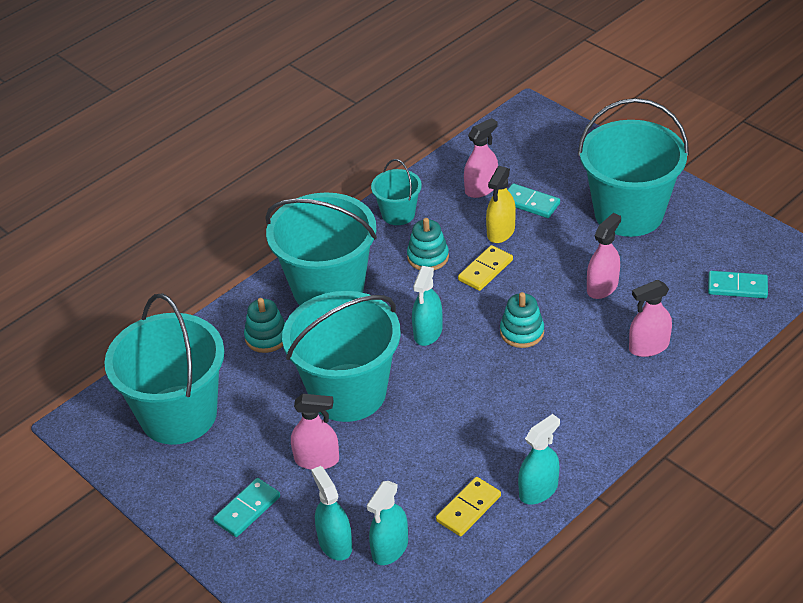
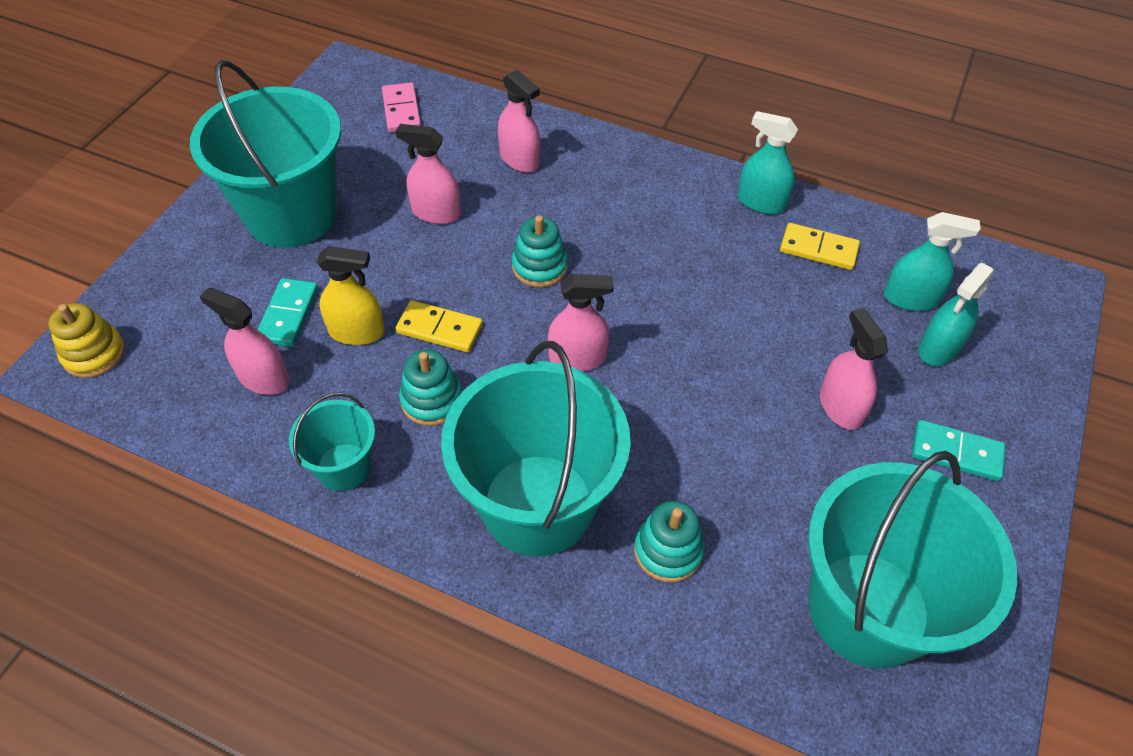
camera: 115 degrees left, 10 degrees up
(348, 392) = (719, 411): turquoise bucket -> none
(428, 332) = (577, 358): turquoise spray bottle -> pink spray bottle
(533, 123) = (94, 354): none -> yellow stacking toy
(737, 287) = (401, 110): turquoise domino -> pink domino

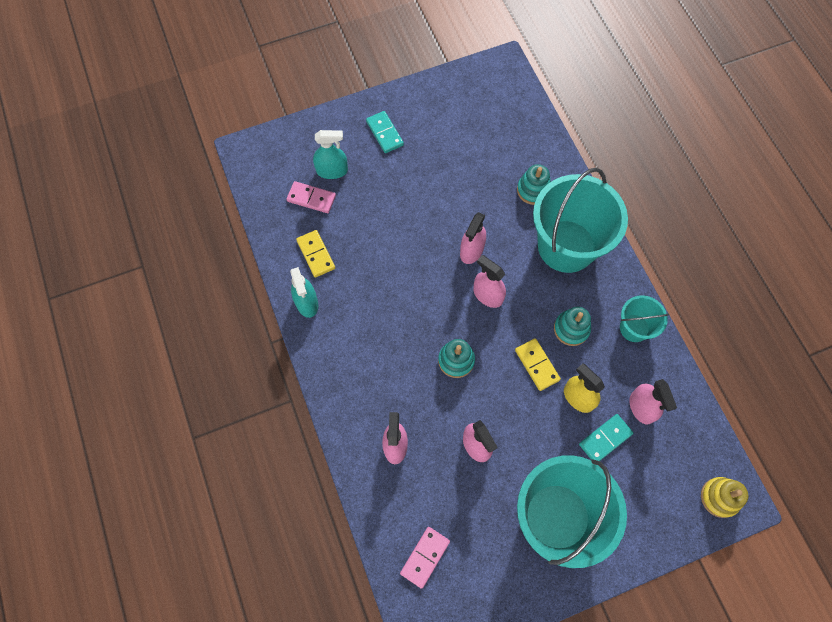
camera: 135 degrees left, 15 degrees up
(840, 407) = (404, 183): pink spray bottle -> pink spray bottle (471, 250)
(868, 608) = (484, 118): turquoise bucket -> none
(910, 298) = (311, 198): turquoise spray bottle -> pink domino

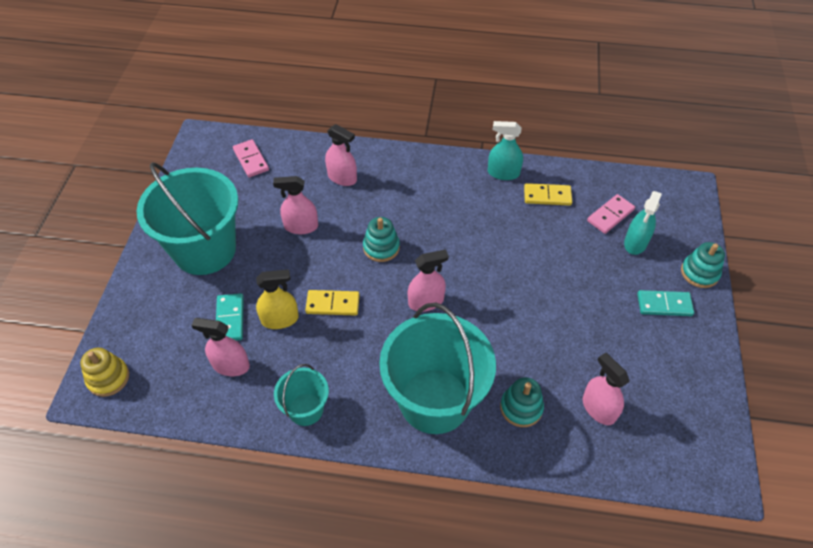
camera: 120 degrees right, 15 degrees down
(471, 250) = (481, 313): pink spray bottle -> pink spray bottle (598, 408)
(571, 329) = (345, 352): turquoise stacking toy -> turquoise stacking toy (699, 273)

